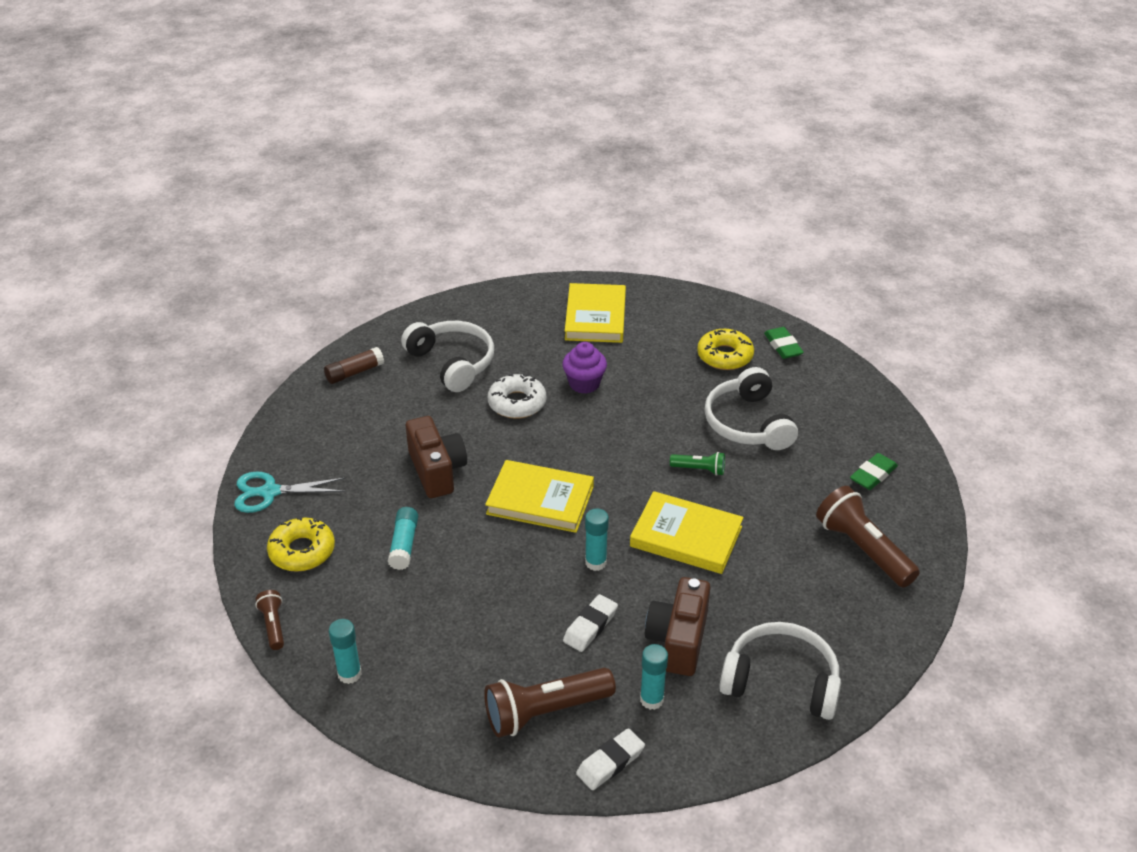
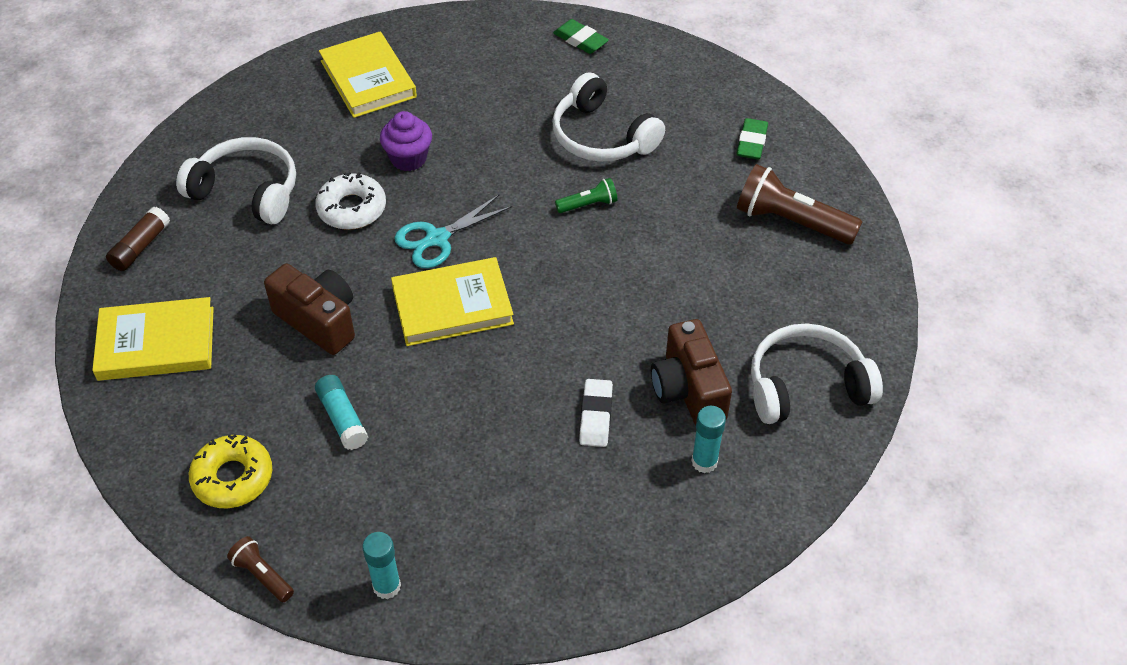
camera: 30 degrees left, 10 degrees up
(270, 492) = (144, 428): turquoise scissors -> turquoise scissors (437, 238)
(545, 712) = (614, 525): brown flashlight -> none
(595, 562) = (555, 347): turquoise glue stick -> none
(610, 762) = (709, 543): white eraser -> none
(686, 536) = (623, 280): yellow book -> yellow book (156, 343)
(725, 356) = (531, 72): yellow donut -> none

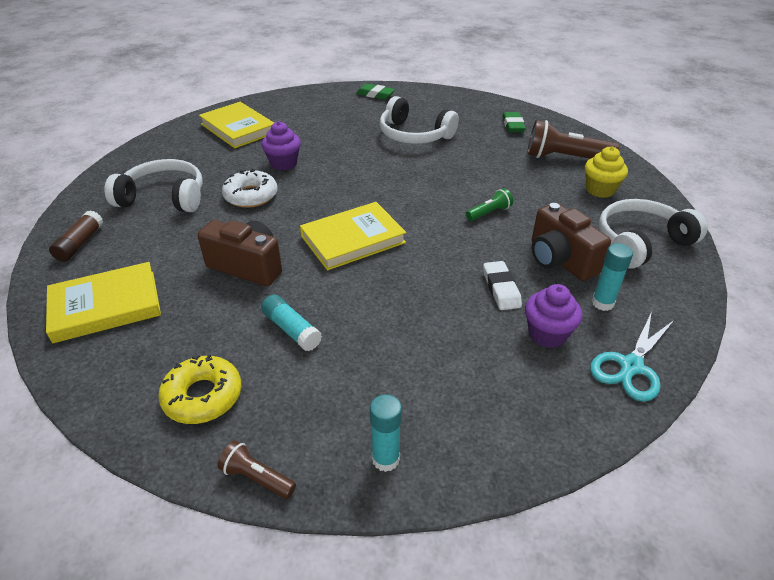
camera: 15 degrees left, 10 degrees down
(437, 238) = (324, 202): turquoise scissors -> turquoise scissors (631, 366)
(588, 204) = (424, 169): green flashlight -> green flashlight (489, 213)
(617, 487) = (547, 334): none -> purple cupcake
(806, 289) = (600, 190): none -> yellow cupcake

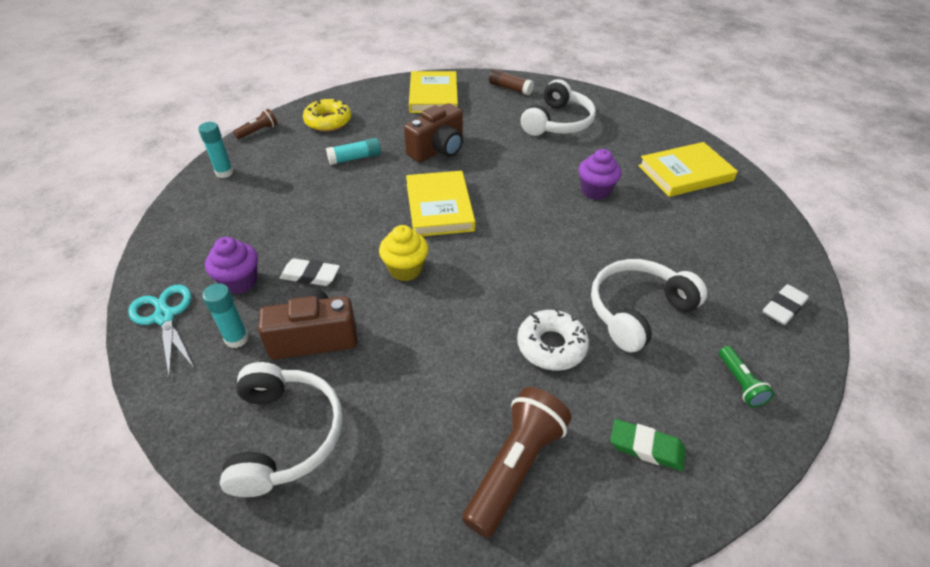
camera: 110 degrees right, 5 degrees up
(251, 195) = (540, 164): white donut -> white donut (551, 346)
(375, 95) = (783, 308): green eraser -> white eraser
(489, 213) = (426, 315): green flashlight -> green flashlight (740, 383)
(600, 190) = (412, 462): yellow cupcake -> yellow cupcake (405, 269)

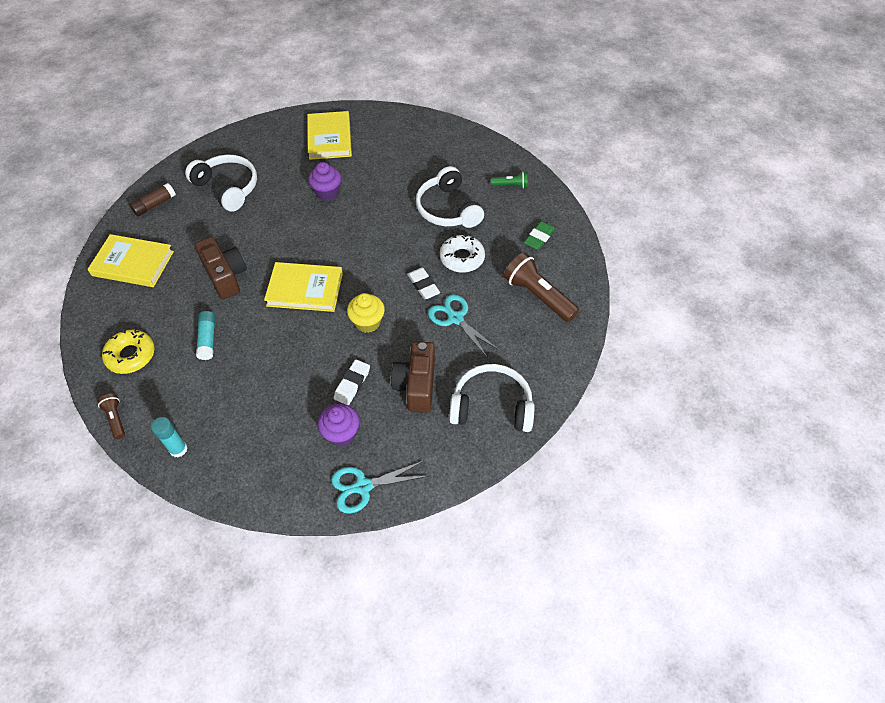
camera: 75 degrees left, 10 degrees up
(237, 339) = (402, 434): turquoise glue stick -> none
(436, 359) = (455, 318): none -> turquoise scissors
(783, 308) = (466, 145): white eraser -> white eraser (423, 285)

